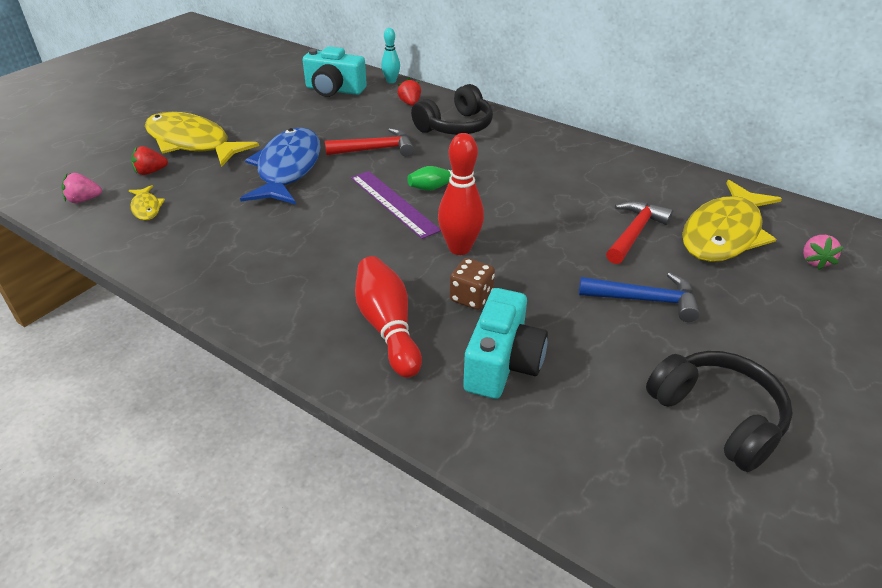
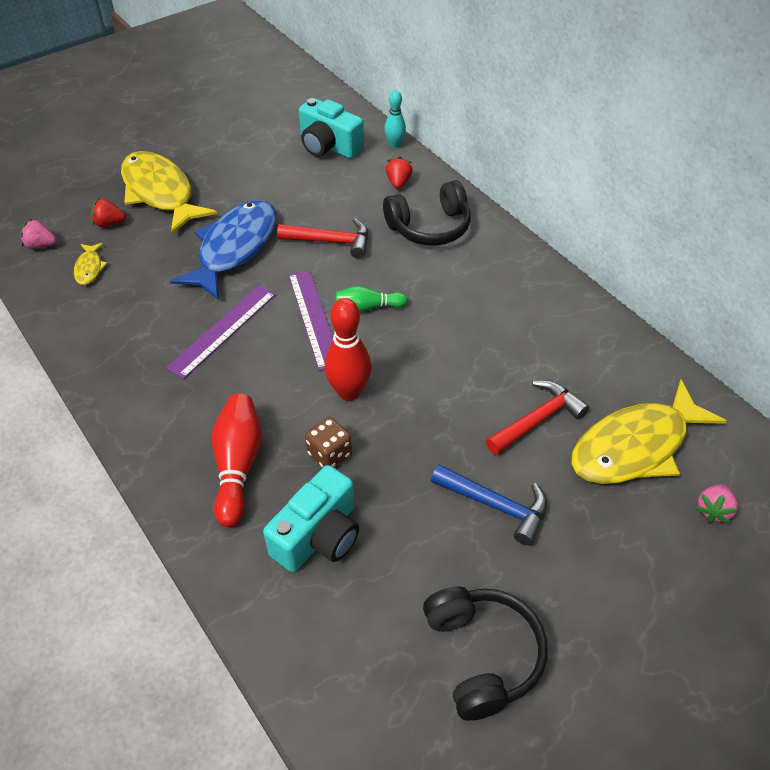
camera: 20 degrees right, 10 degrees up
(311, 228) = (223, 330): none -> purple ruler

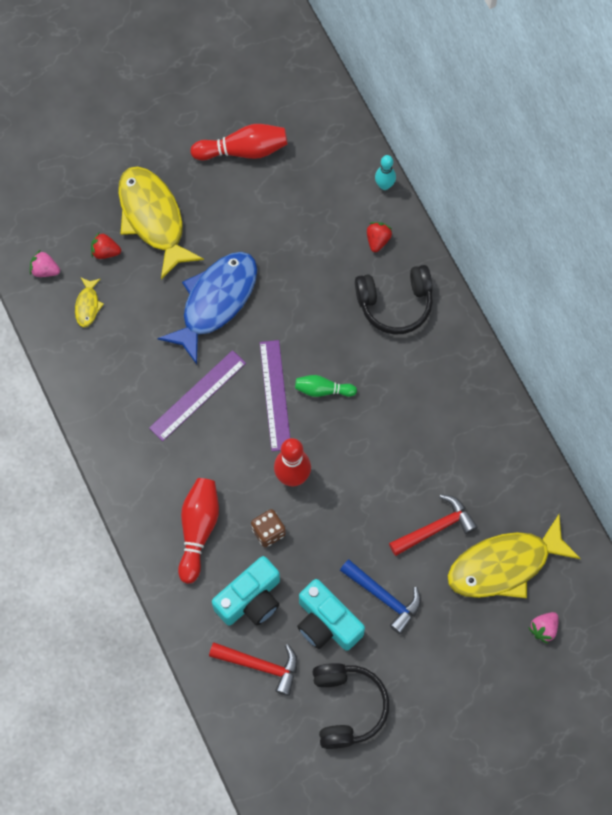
camera: 10 degrees right, 20 degrees up
(249, 136) = (243, 150): none -> red bowling pin
(329, 146) = (319, 177): turquoise camera -> turquoise camera (326, 623)
(331, 241) = (303, 307): red hammer -> red hammer (261, 665)

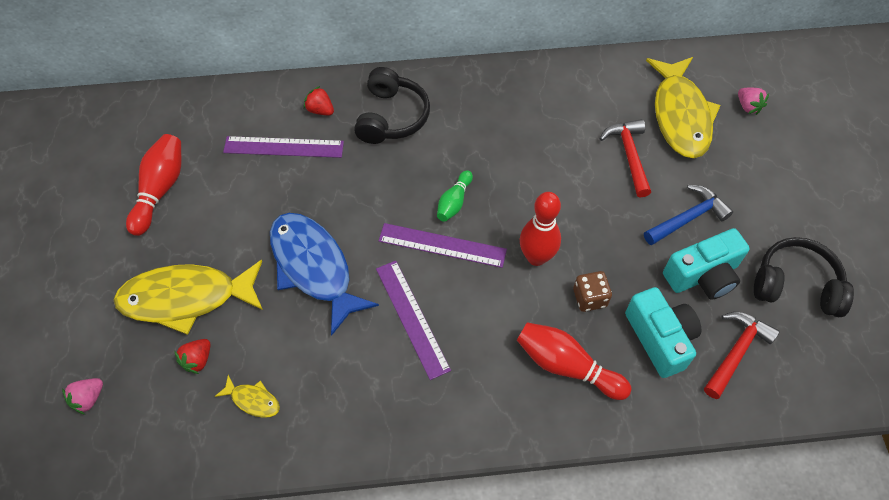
camera: 70 degrees left, 10 degrees down
(45, 270) = (184, 435): pink strawberry -> pink strawberry (88, 399)
(325, 227) = (283, 147): none -> purple ruler
(384, 185) = (267, 88): turquoise bowling pin -> none

